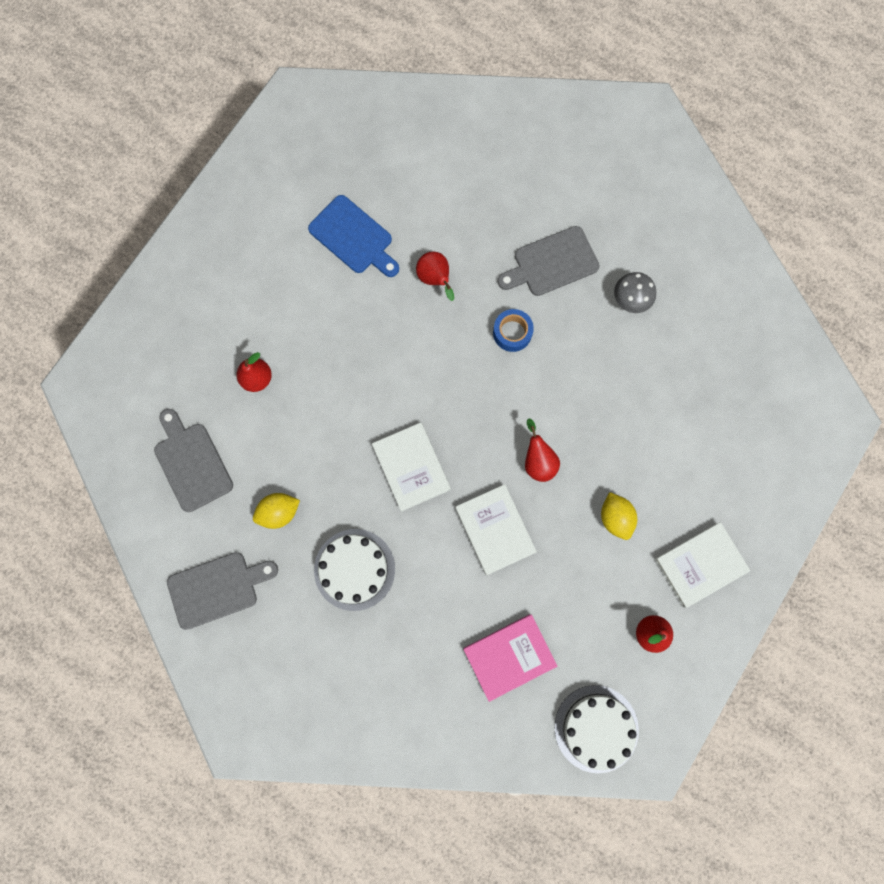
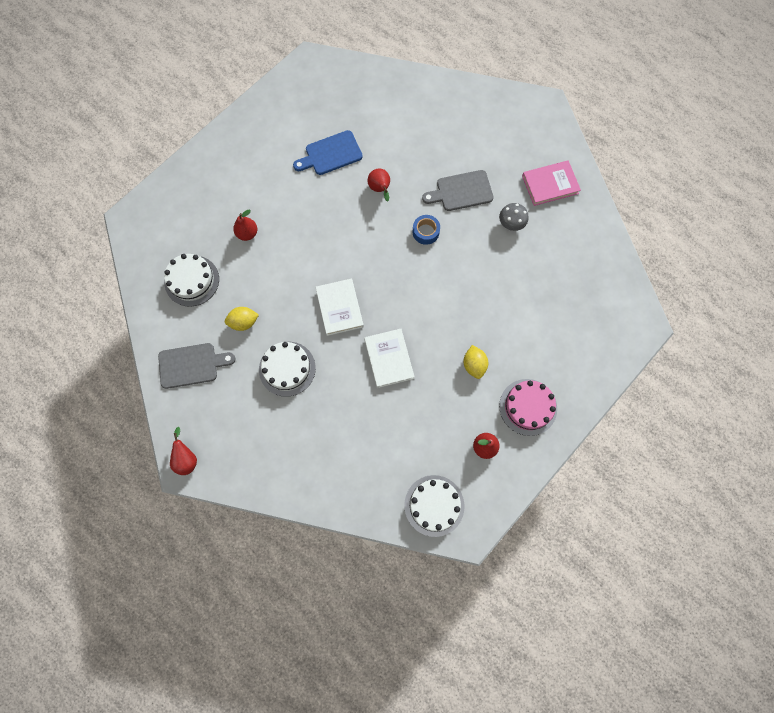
camera: 10 degrees right, 5 degrees down
(191, 463) = (192, 280): grey cutting board -> white cake
(354, 237) = (331, 154): blue cutting board -> blue cutting board turned 105 degrees clockwise
(509, 656) = (382, 445): pink book -> pink book (550, 184)
(538, 461) = (427, 318): red pear -> red pear (186, 458)
(700, 565) = (528, 407): white book -> pink cake

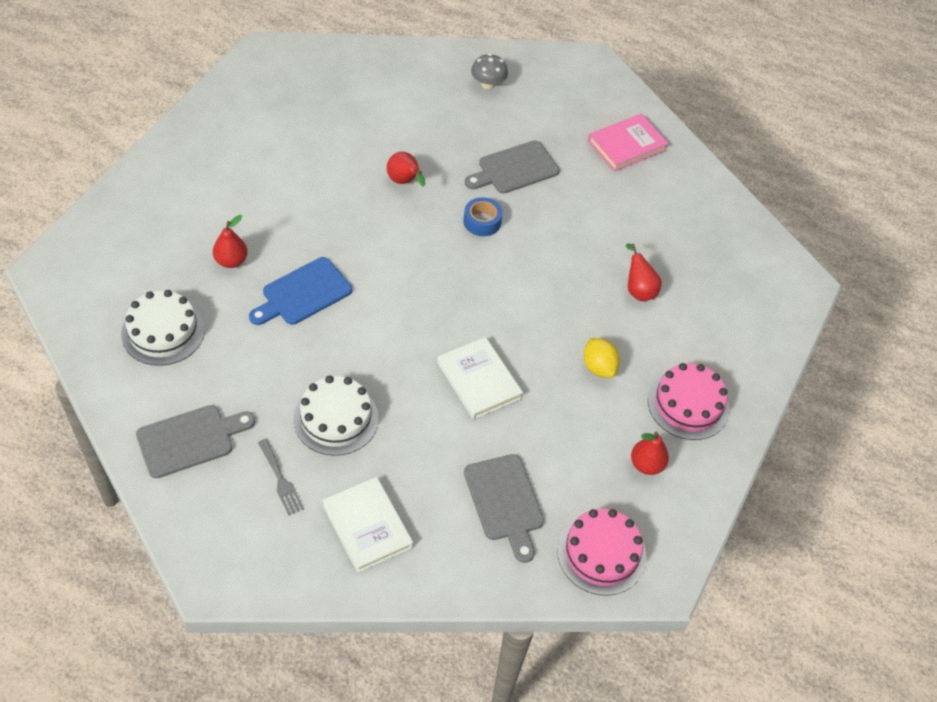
camera: 20 degrees left, 20 degrees down
(186, 458) = (213, 566): red pear -> red pear (638, 290)
(241, 406) = (281, 480): none -> grey fork
(244, 322) = (255, 371): yellow lemon -> none
(331, 154) = (324, 151): blue cutting board -> blue cutting board (303, 294)
(339, 308) = (390, 330): white book -> white book (367, 526)
(381, 454) = (505, 502): none -> grey cutting board
(434, 505) = (601, 553): white cake -> pink cake
(511, 223) = (592, 195): grey mushroom -> grey mushroom (488, 84)

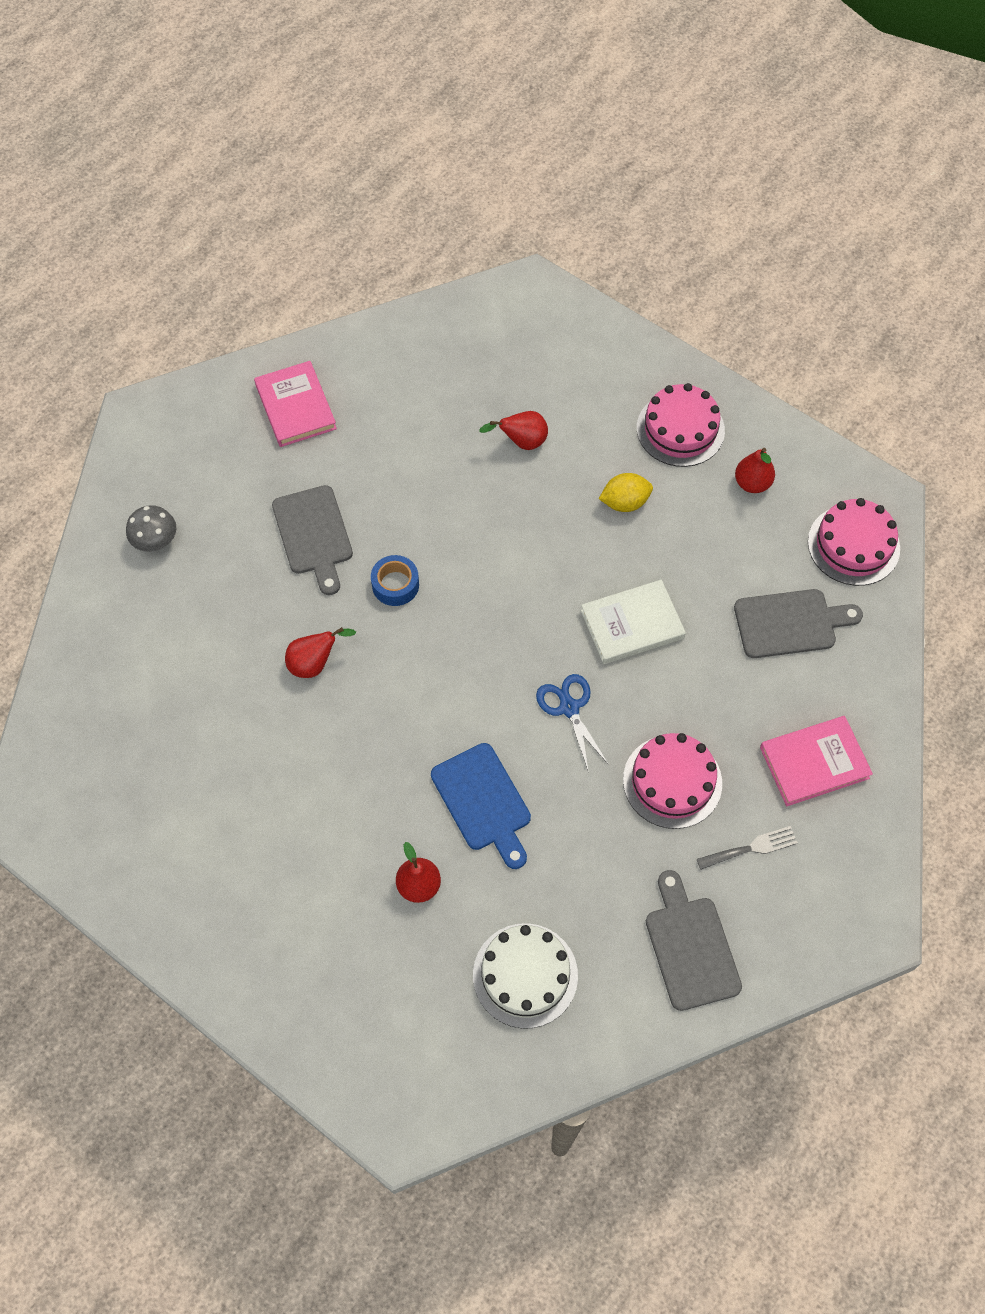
camera: 75 degrees left, 10 degrees up
(336, 418) = (672, 781): white cake -> pink cake
(367, 526) = (814, 762): white book -> pink book
(393, 342) = (569, 708): none -> blue scissors

